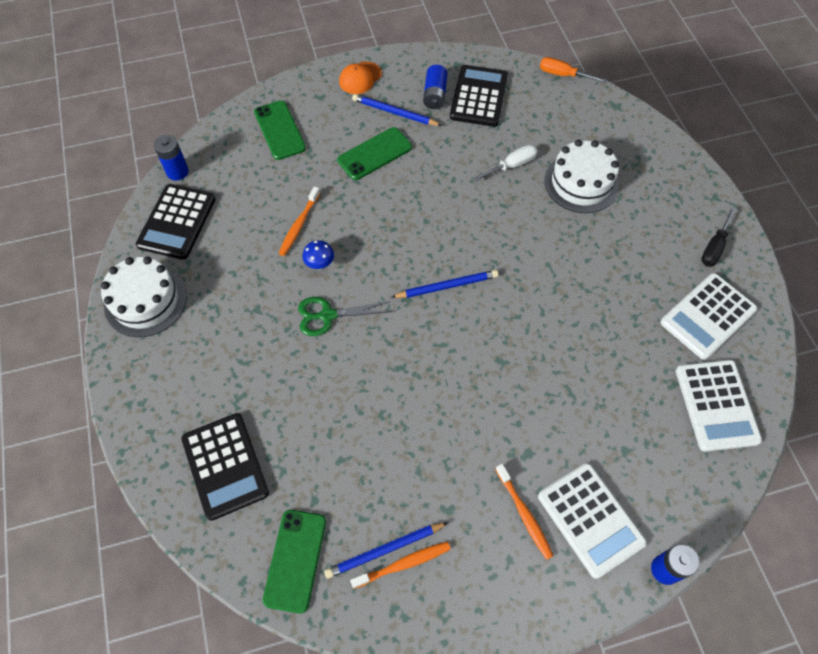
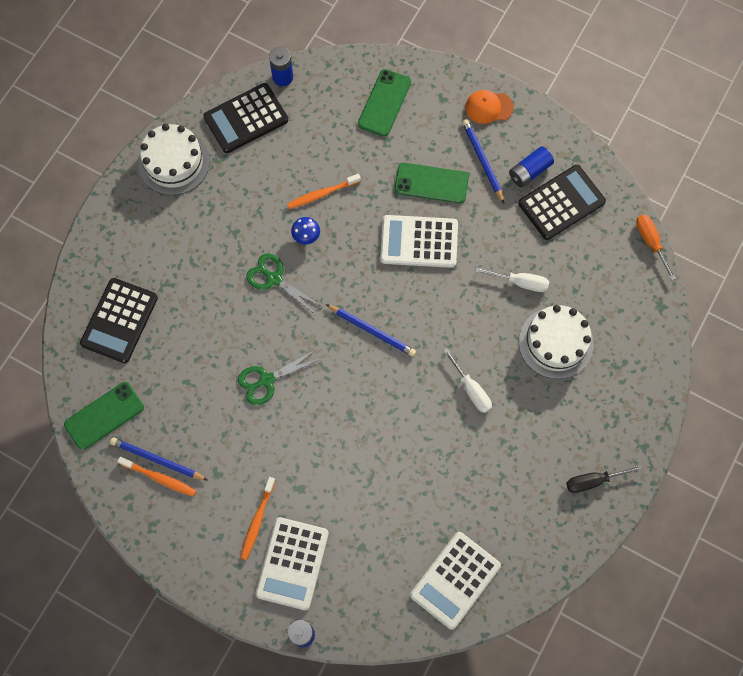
camera: 45 degrees right, 10 degrees up
(406, 396) = (267, 380): none -> green scissors
(565, 262) = (471, 390): none -> white screwdriver
(707, 316) = (524, 521): white calculator -> white calculator (419, 242)

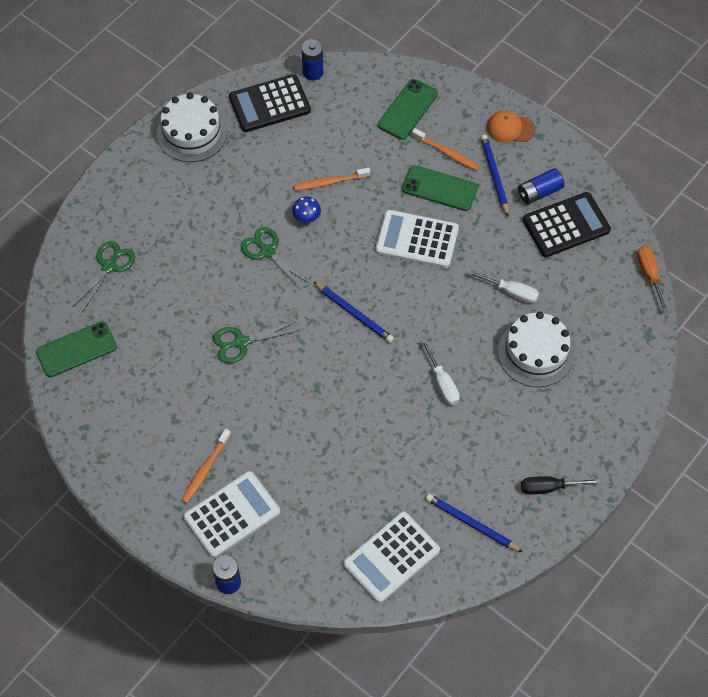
camera: 10 degrees right, 10 degrees down
(119, 320) = (109, 266): black calculator -> green scissors
(157, 460) = (119, 398): blue pencil -> blue pencil (472, 524)
(159, 478) = (117, 414): orange toothbrush -> orange toothbrush (446, 153)
(292, 563) = (232, 514): white calculator -> white calculator turned 150 degrees counterclockwise

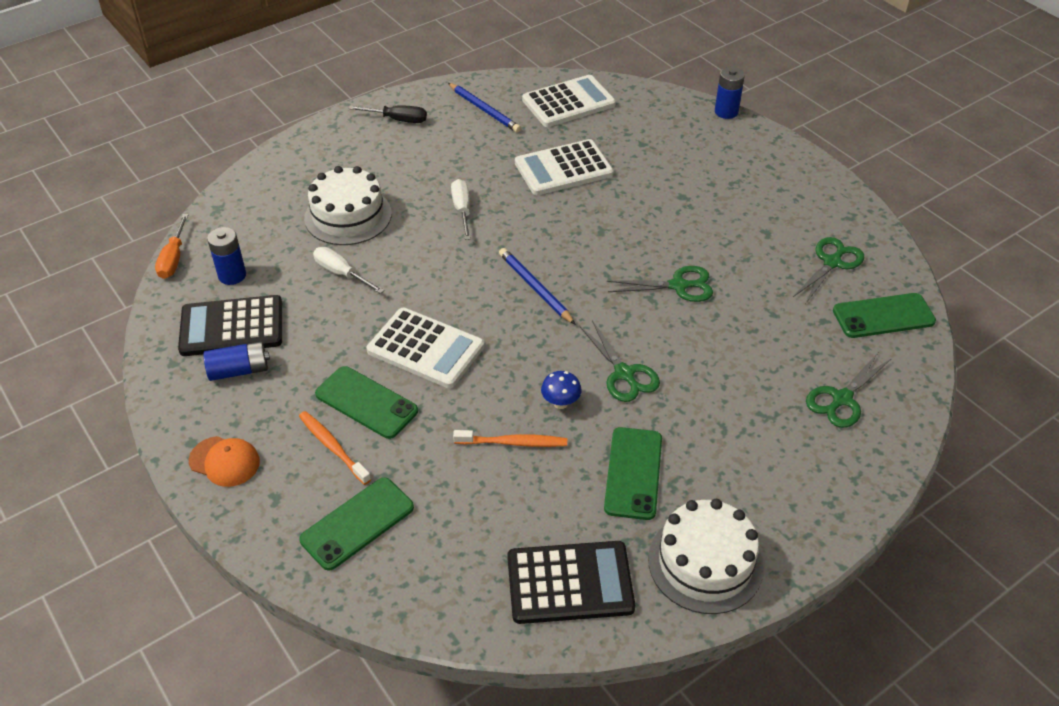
camera: 165 degrees left, 15 degrees down
(117, 397) = (832, 262): none -> green scissors
(205, 469) = (737, 188): orange toothbrush -> none
(232, 514) = (715, 153): white calculator -> white calculator (563, 169)
(246, 179) = (633, 473): none -> green phone
(313, 72) = (482, 624): blue battery -> blue battery (232, 275)
(494, 176) = (284, 403): blue pencil -> none

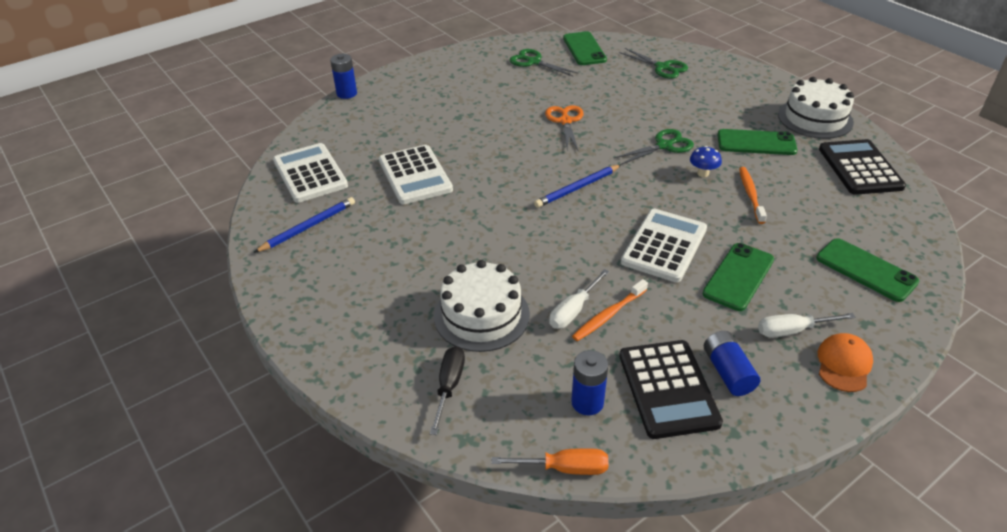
camera: 90 degrees left, 5 degrees down
(333, 447) = (796, 292): orange toothbrush -> orange toothbrush (609, 315)
(398, 120) = (311, 290): black screwdriver -> black screwdriver (449, 386)
(462, 210) = (473, 234): white screwdriver -> white screwdriver (791, 331)
(678, 286) = (565, 121): green scissors -> orange scissors

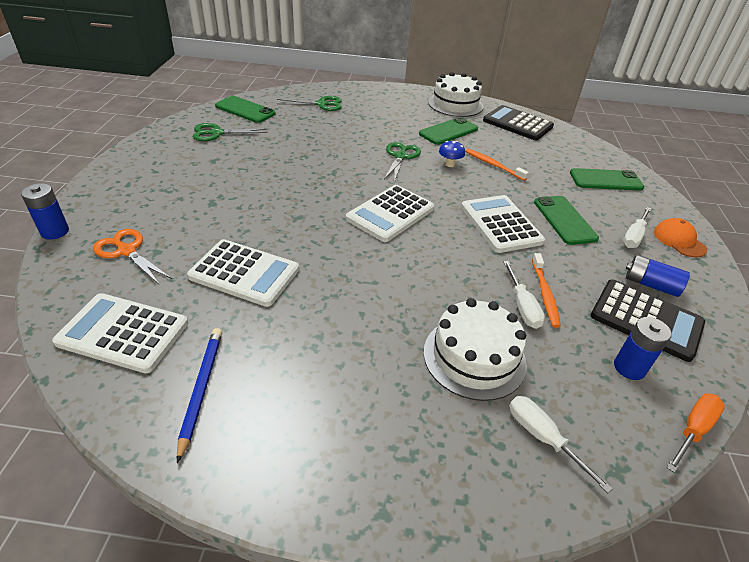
camera: 50 degrees left, 0 degrees up
(449, 386) = (542, 437): black screwdriver -> white screwdriver
(565, 121) = (309, 168): orange scissors -> orange scissors (126, 251)
(577, 188) = (390, 214): blue pencil -> white calculator

